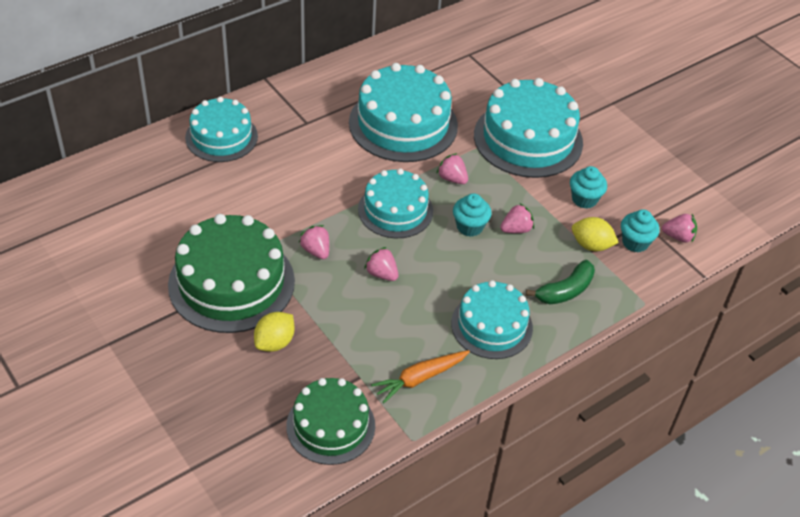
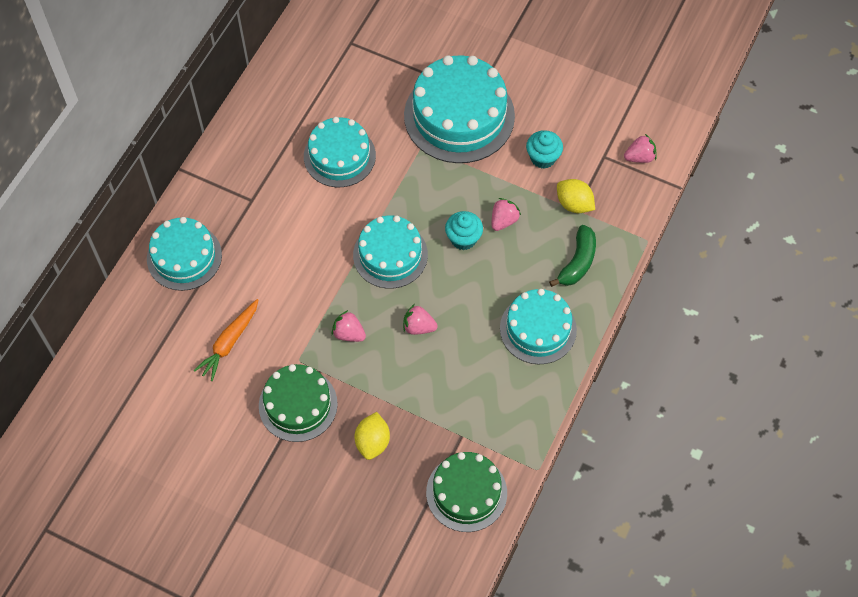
camera: 25 degrees left, 15 degrees up
(231, 283) = (298, 404): green cake -> green cake, size x0.64
(403, 124) = (339, 156): turquoise cake -> turquoise cake, size x0.64
(420, 378) = (510, 410): orange carrot -> orange carrot (229, 343)
(452, 179) = (419, 195): pink strawberry -> none
(591, 245) = (574, 204): yellow lemon -> yellow lemon turned 45 degrees clockwise
(635, 242) = (608, 182): turquoise cupcake -> none

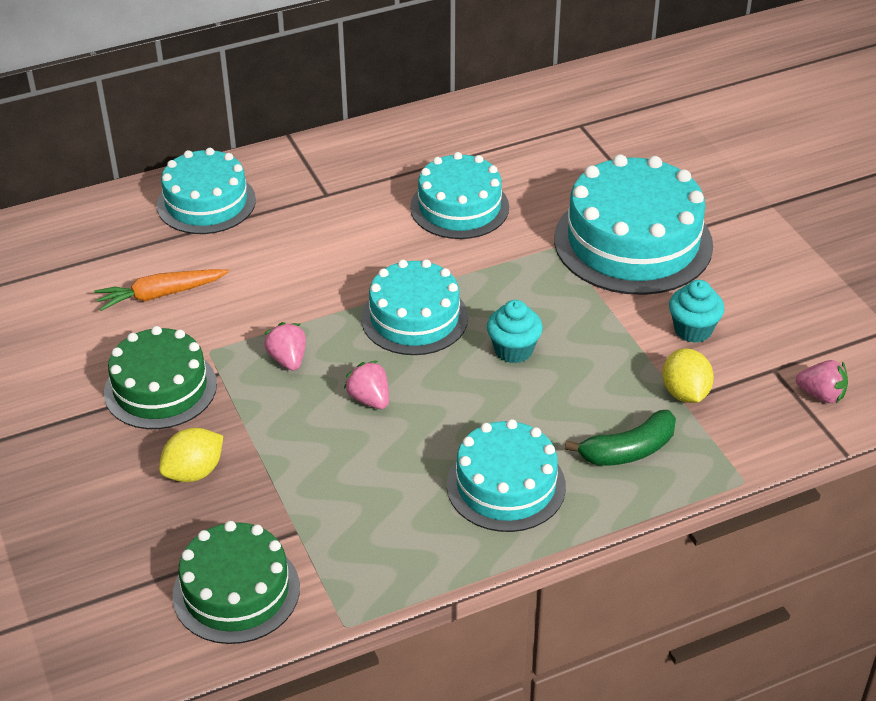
camera: 40 degrees right, 20 degrees down
(503, 220) = (580, 360): pink strawberry -> none

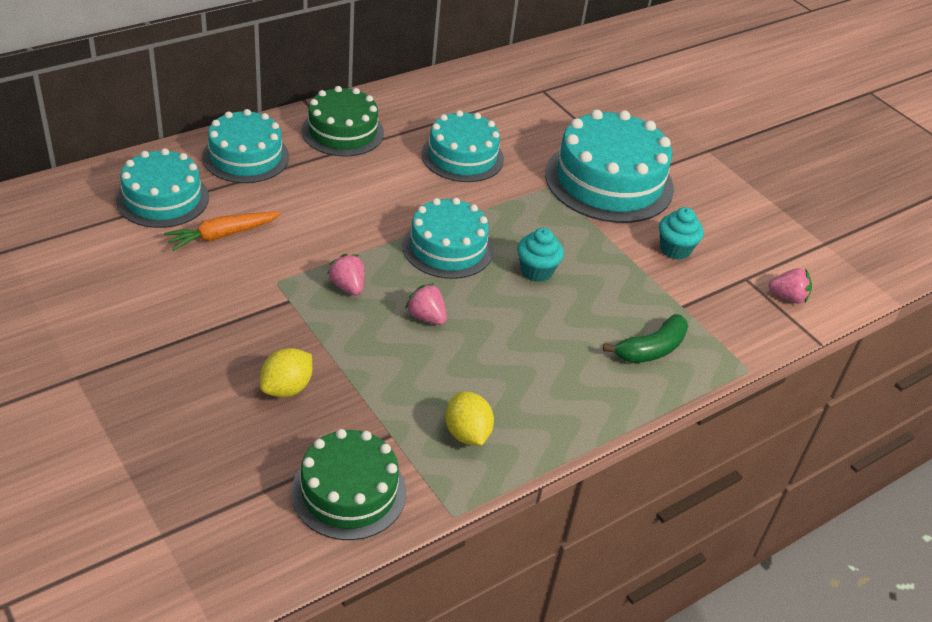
camera: 15 degrees left, 0 degrees up
(160, 388) = (240, 316): green cake -> green cake (342, 131)
(506, 485) = (559, 384): turquoise cake -> turquoise cake (162, 198)
(685, 393) = (683, 300): yellow lemon -> yellow lemon (467, 433)

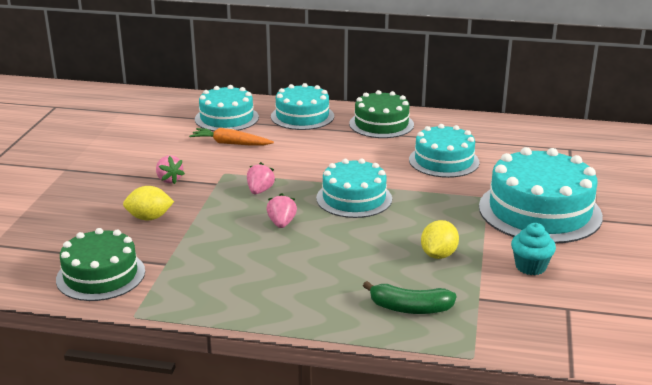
camera: 50 degrees right, 15 degrees down
(467, 433) = (209, 285): yellow lemon -> yellow lemon (438, 255)
(536, 271) = (395, 233): turquoise cupcake -> none
(788, 297) = (589, 335): pink strawberry -> pink strawberry (169, 180)

